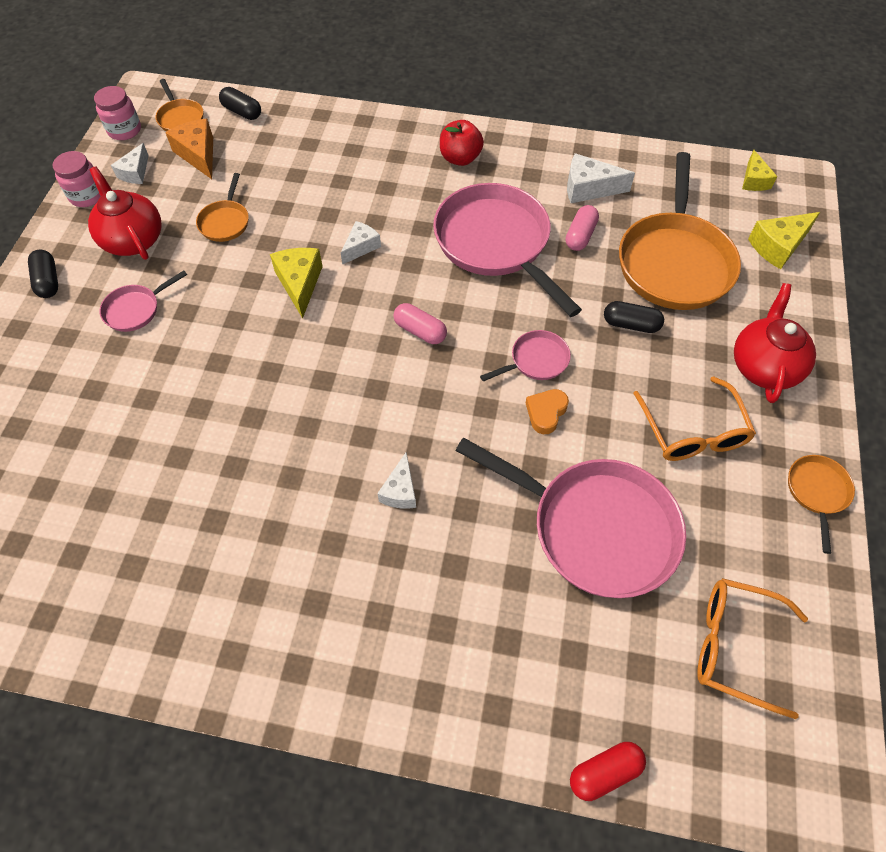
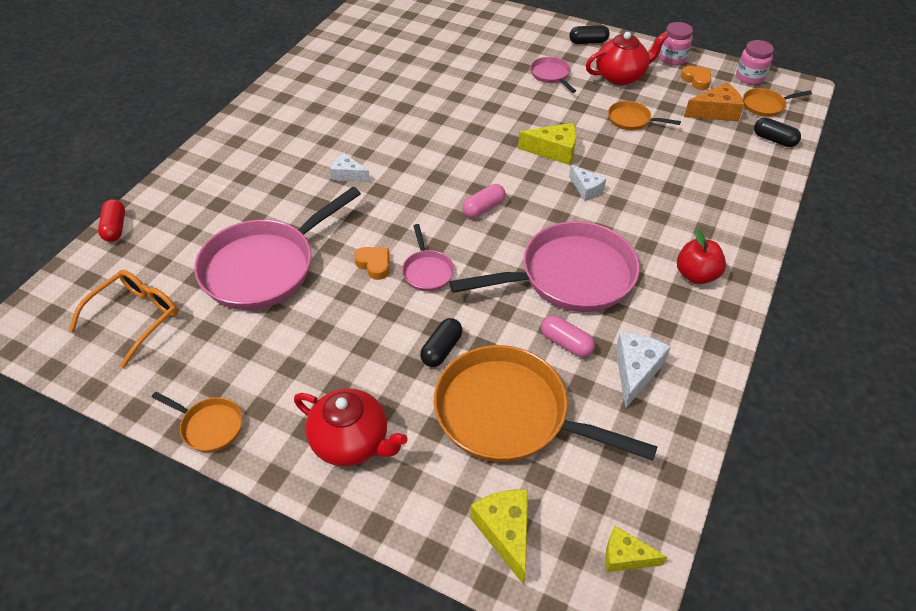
camera: 105 degrees right, 10 degrees down
(135, 172) = (696, 80): white cheese -> orange heart
(242, 112) = (774, 140): black capsule -> black capsule turned 75 degrees clockwise
(693, 432) = (311, 356): orange glasses -> none

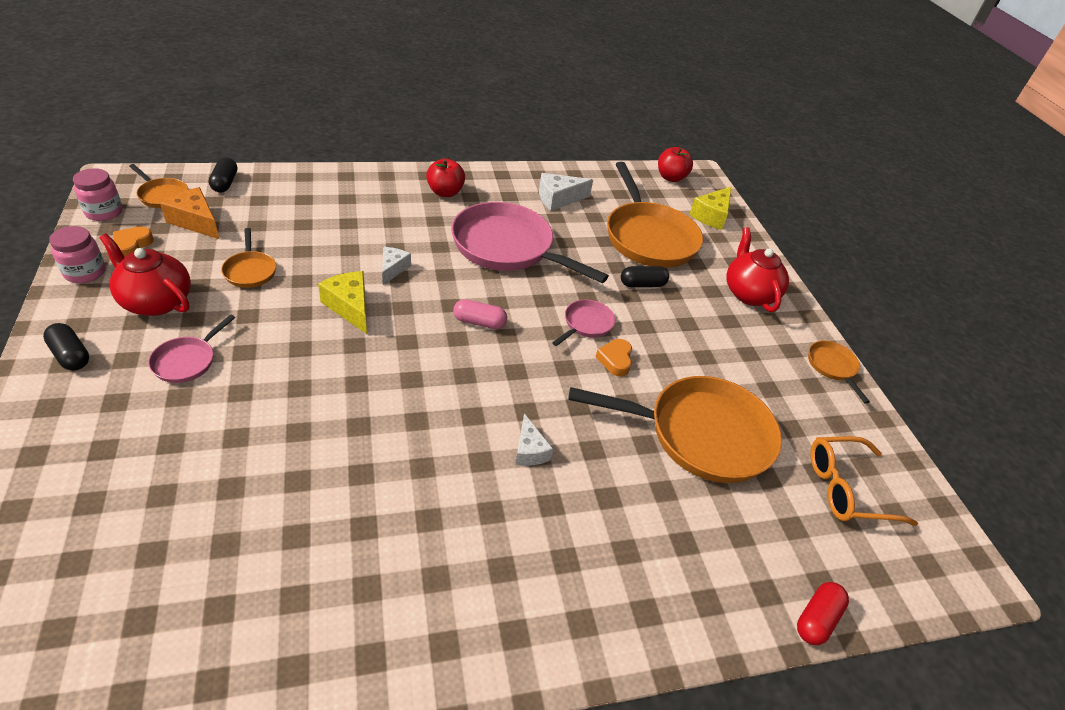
camera: 135 degrees left, 5 degrees down
(265, 267) = (700, 434): pink pan -> orange pan
(566, 343) = (570, 231): pink capsule -> none
(625, 556) = (671, 177): yellow cheese -> red apple

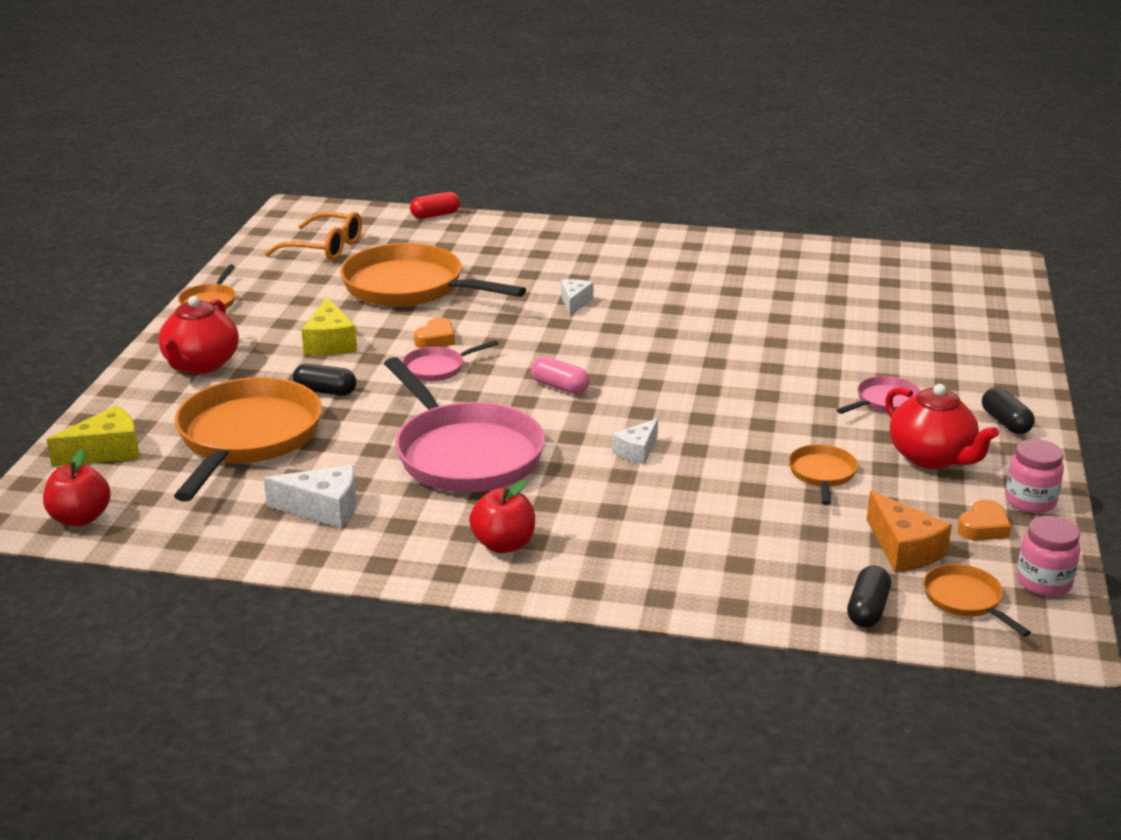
camera: 150 degrees left, 15 degrees down
(350, 307) = (704, 421): yellow cheese -> yellow cheese (330, 343)

